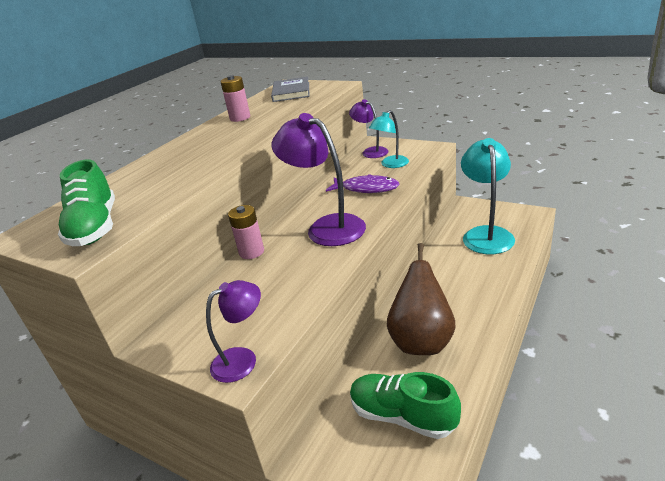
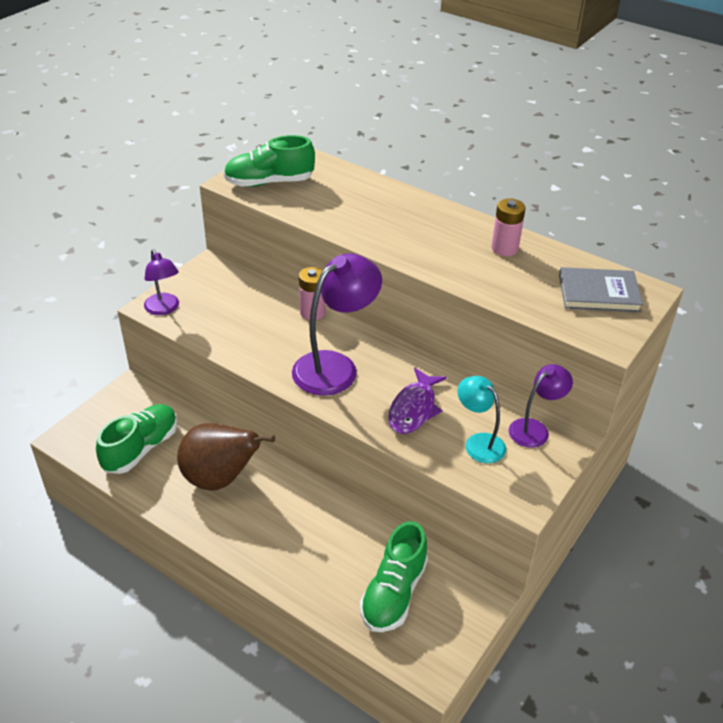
camera: 90 degrees right, 10 degrees up
(486, 234) = (394, 593): turquoise lamp -> green shoe

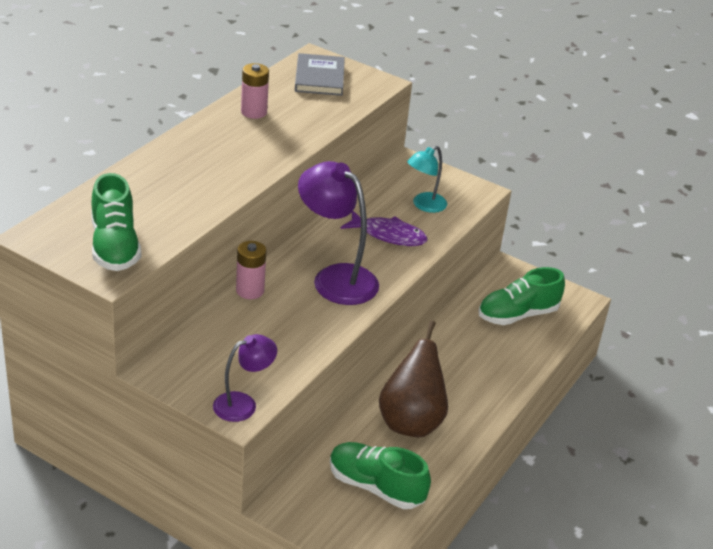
camera: 95 degrees left, 5 degrees down
(394, 593) = (517, 315): green shoe -> green shoe turned 135 degrees clockwise
(535, 429) = (404, 177): purple lamp -> none

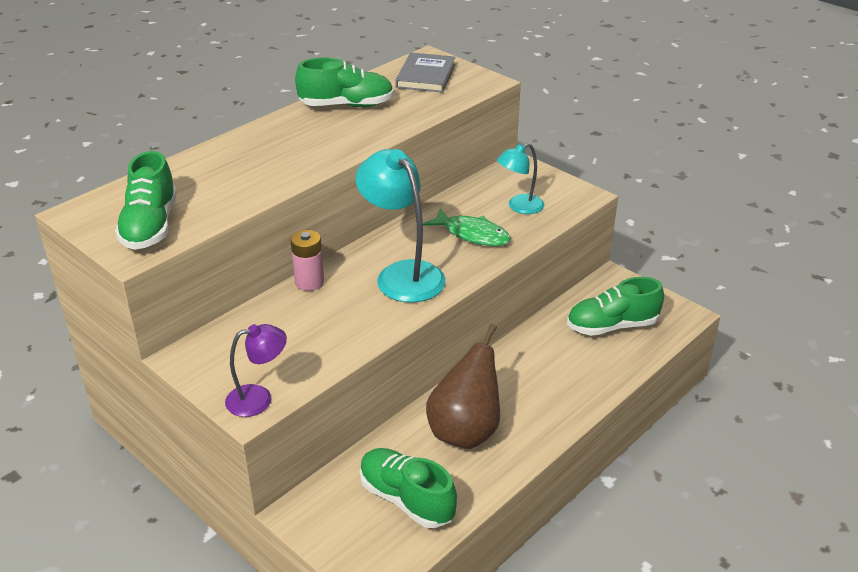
camera: 15 degrees right, 0 degrees up
(254, 112) = (346, 105): pink battery -> green shoe
(335, 278) = (402, 274): purple lamp -> turquoise lamp
(388, 235) = (472, 234): purple fish -> green fish

